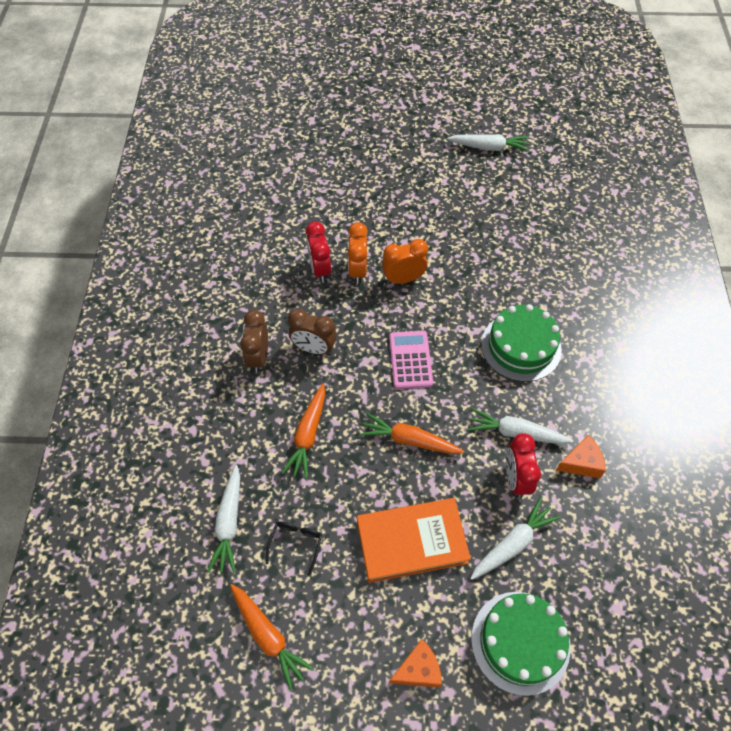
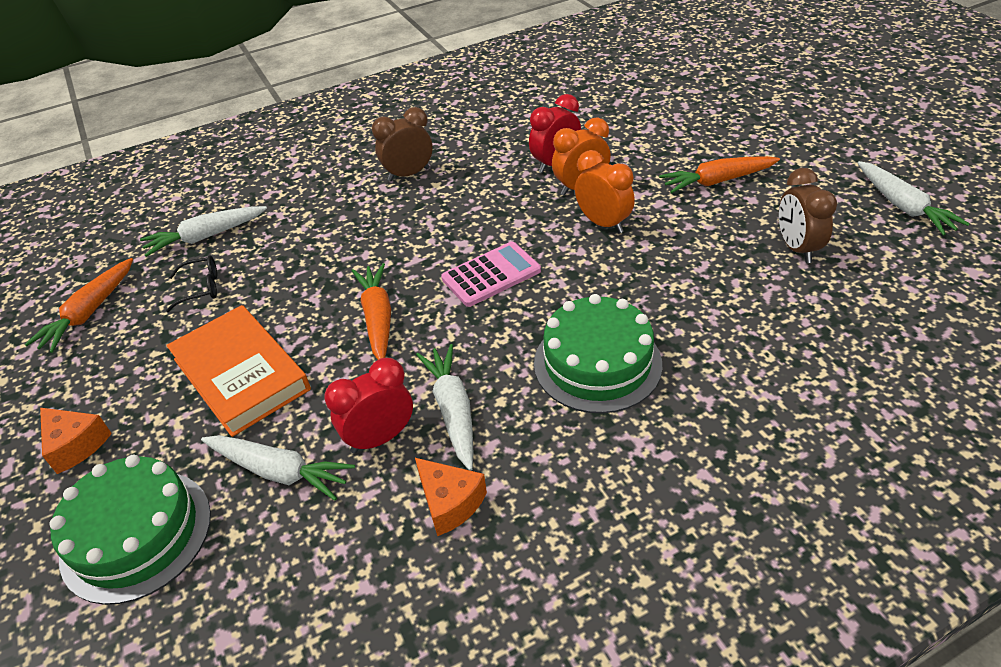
camera: 65 degrees right, 15 degrees down
(308, 435) = (336, 243): orange carrot -> orange carrot (717, 181)
(314, 348) = (448, 202): brown clock -> brown clock (796, 248)

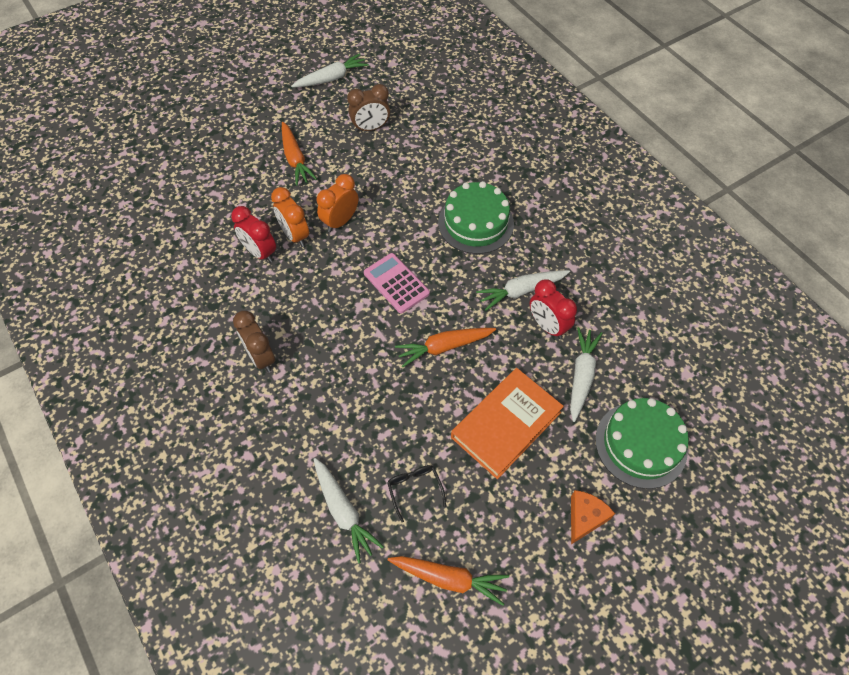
camera: 100 degrees left, 15 degrees up
(450, 503) = (585, 284): orange cheese -> none

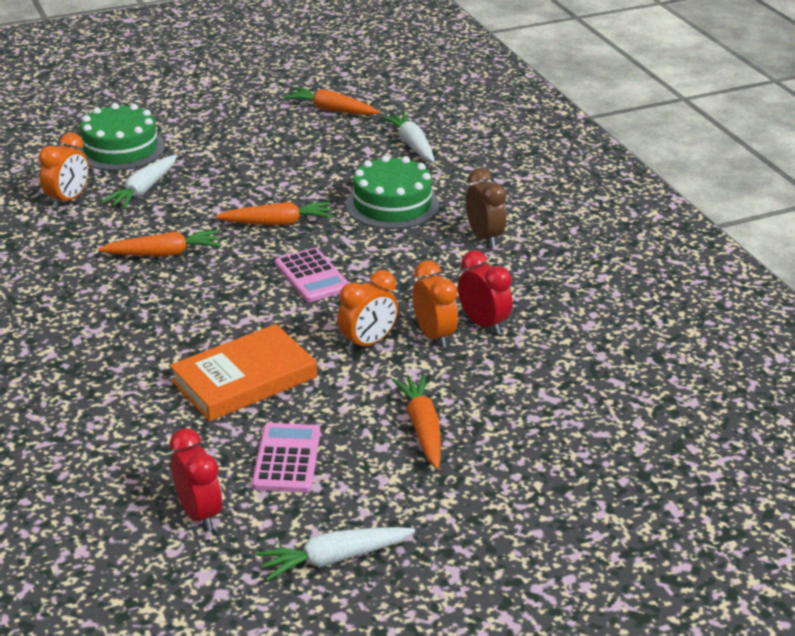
camera: 170 degrees left, 25 degrees down
(370, 128) = (287, 459): brown clock -> pink calculator
(415, 490) = (344, 148): black glasses -> none
(475, 223) = (182, 320): green cake -> green cake (392, 204)
(506, 424) = (240, 171): orange book -> orange book (244, 379)
(521, 291) = (164, 253): white carrot -> orange carrot
(547, 326) = (153, 225): red clock -> red clock (199, 513)
(585, 518) = (201, 122): orange cheese -> none
(638, 349) = (68, 200): none -> orange clock

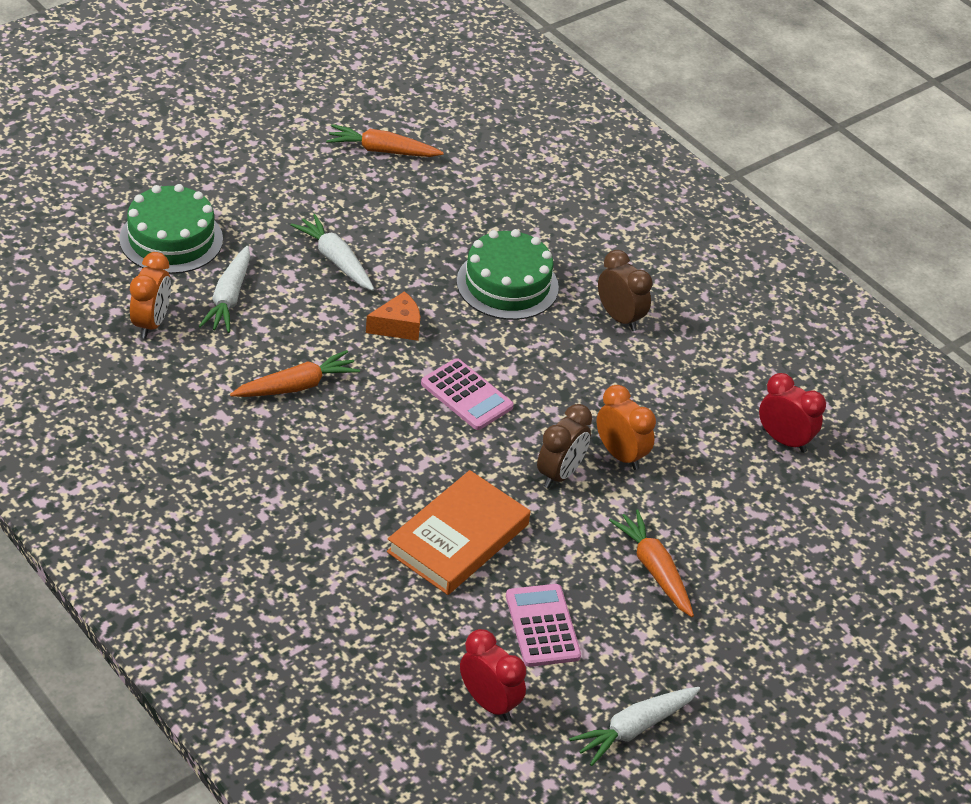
camera: 20 degrees left, 10 degrees up
(277, 223) = (398, 326): orange carrot -> orange cheese
(368, 343) = (560, 474): orange clock -> brown clock
(412, 144) = (492, 194): white carrot -> white carrot (335, 260)
(483, 324) = (662, 432): red clock -> red clock (784, 440)

